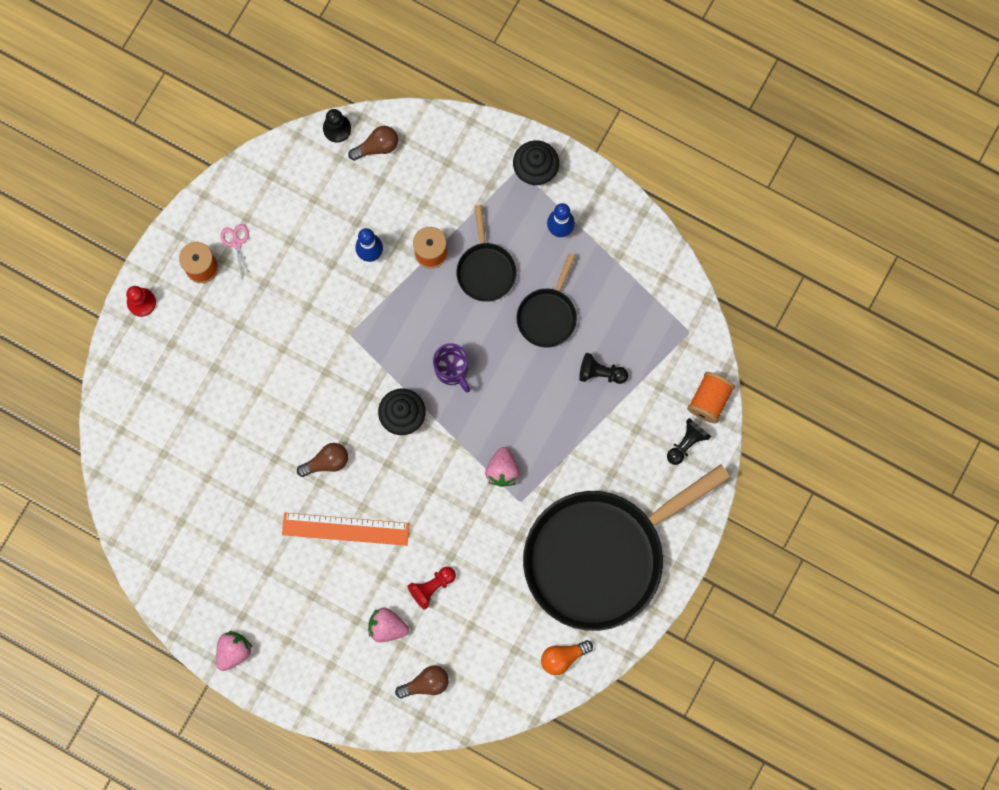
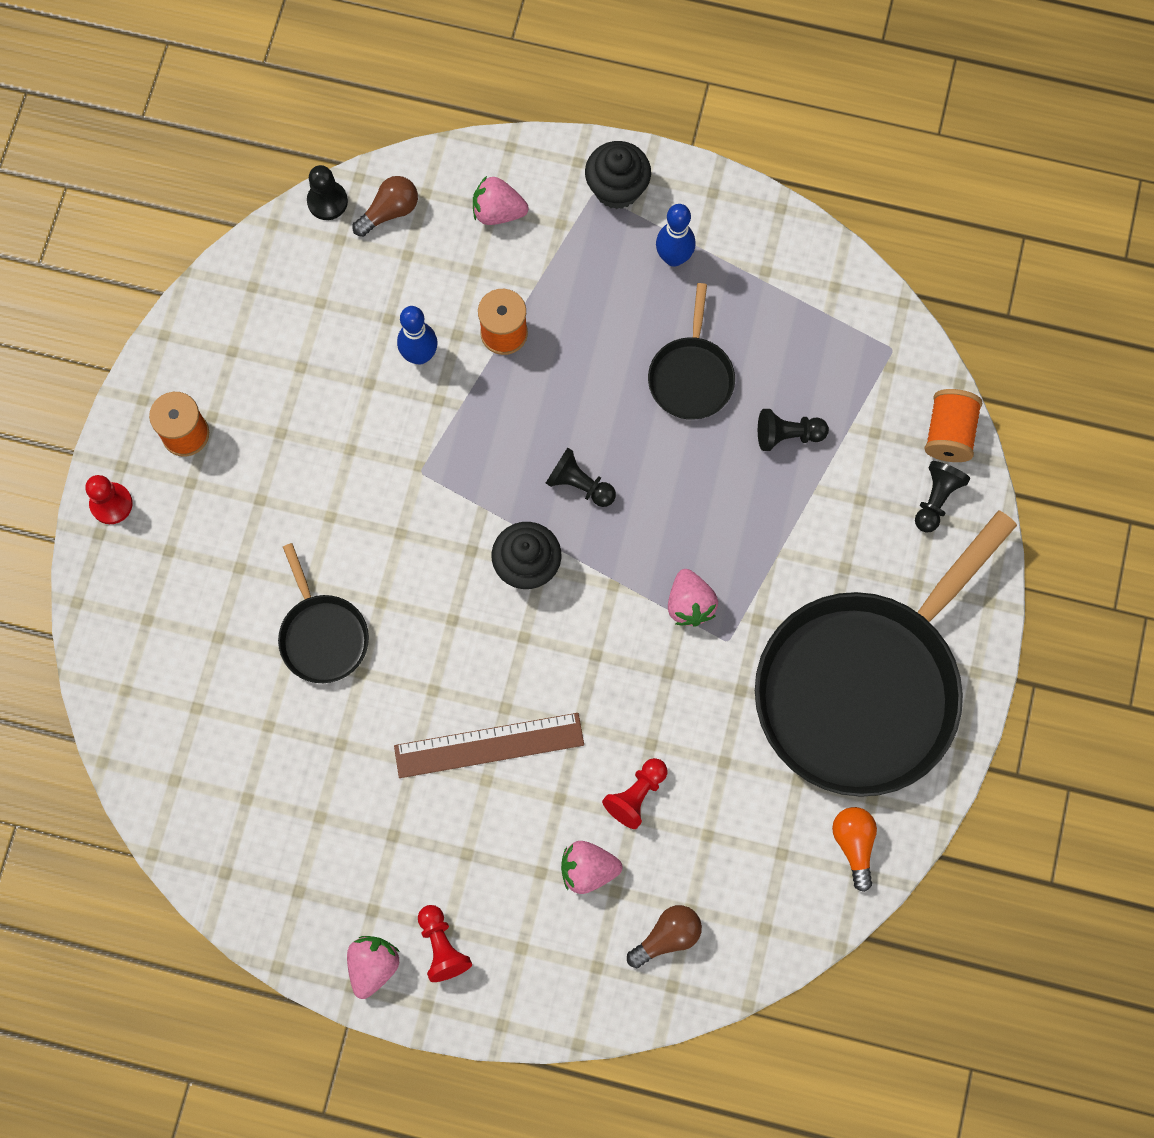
camera: 15 degrees left, 5 degrees down
(237, 243) = (227, 388): pink scissors -> none
(280, 650) = (442, 946): none -> red pawn
(326, 462) = (436, 658): brown light bulb -> none
(345, 529) = (489, 745): orange ruler -> brown ruler
(450, 166) = (498, 212): none -> pink strawberry
(452, 370) = (579, 484): purple mug -> black pawn
(485, 270) = (587, 337): black pan -> black pan (322, 635)
(563, 657) = (854, 845): orange light bulb -> orange light bulb turned 120 degrees clockwise

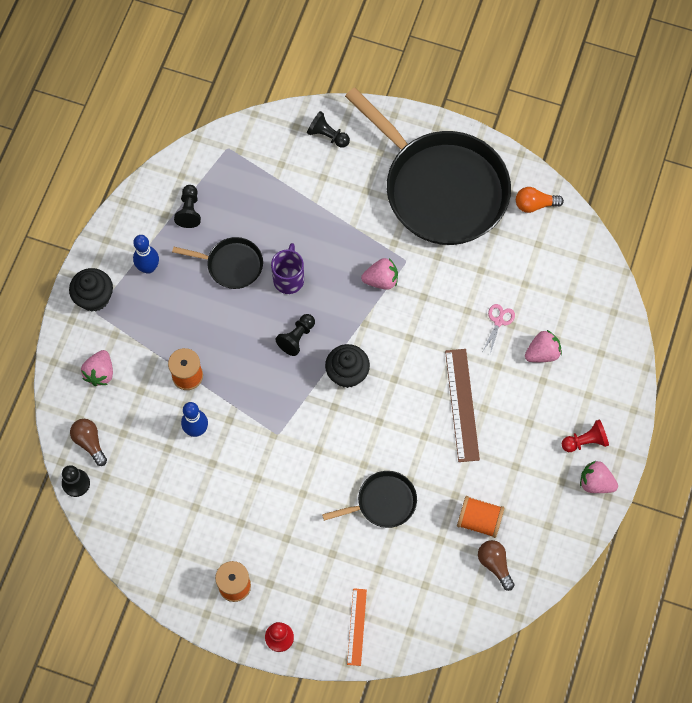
camera: 85 degrees left, 5 degrees down
(130, 612) = (357, 626): none -> orange ruler
(588, 869) = (542, 353): pink strawberry -> pink strawberry turned 120 degrees counterclockwise
(636, 795) = (498, 321): red pawn -> pink scissors
(667, 937) = (584, 312): brown light bulb -> brown light bulb (495, 564)
(677, 463) = (289, 278): none -> purple mug
(787, 435) = (277, 213): black pawn -> black pawn (189, 211)
(948, 433) = (286, 123): orange spool -> orange spool (479, 520)

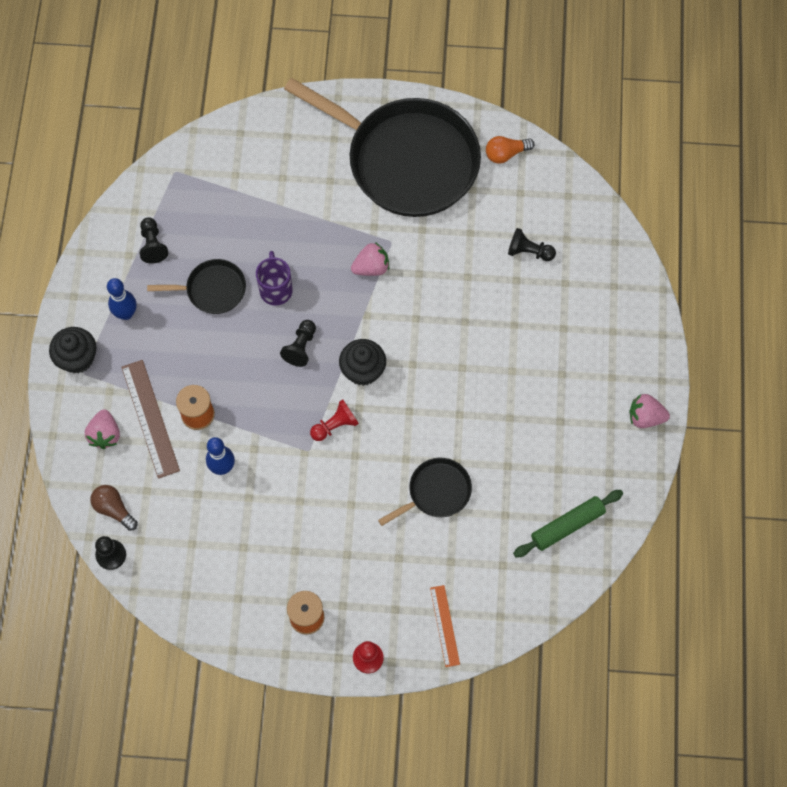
camera: 15 degrees left, 0 degrees up
(327, 135) = (275, 134): black pawn -> black pawn (529, 252)
(462, 405) = (489, 373): brown ruler -> brown ruler (150, 418)
(479, 520) = (539, 485): orange spool -> none
(495, 564) = (567, 525): brown light bulb -> green rolling pin
(498, 321) = (502, 280): pink scissors -> none
(542, 353) = (555, 300): pink strawberry -> none
(585, 441) = (623, 378): red pawn -> red pawn (335, 425)

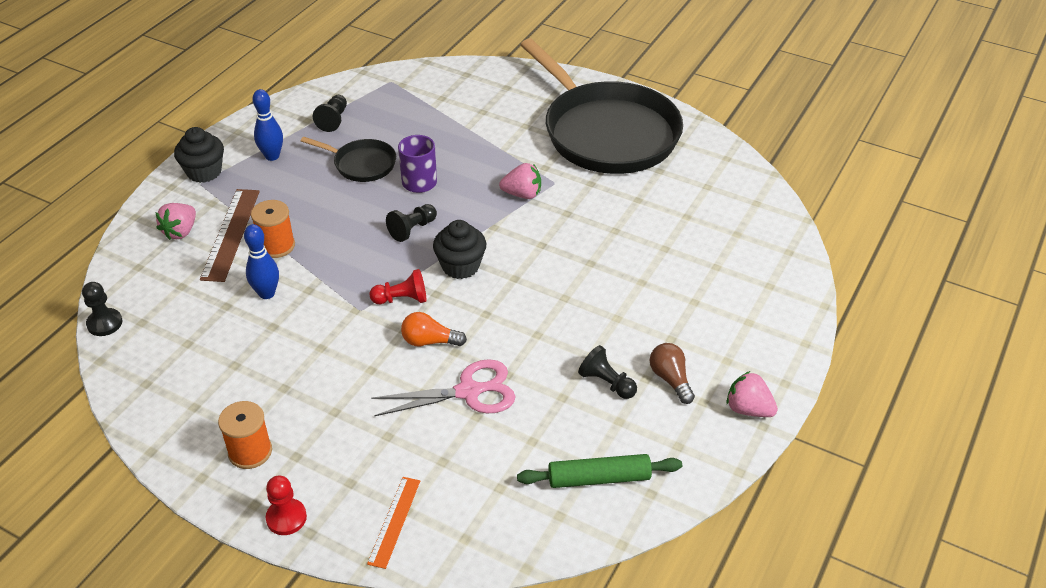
camera: 25 degrees right, 25 degrees down
(114, 509) = (139, 289): brown light bulb -> brown light bulb (670, 379)
(436, 492) = (468, 392): black pan -> pink scissors
(506, 154) = (708, 155): orange light bulb -> orange light bulb (429, 341)
(529, 252) = (690, 231): black pawn -> black pawn (607, 383)

